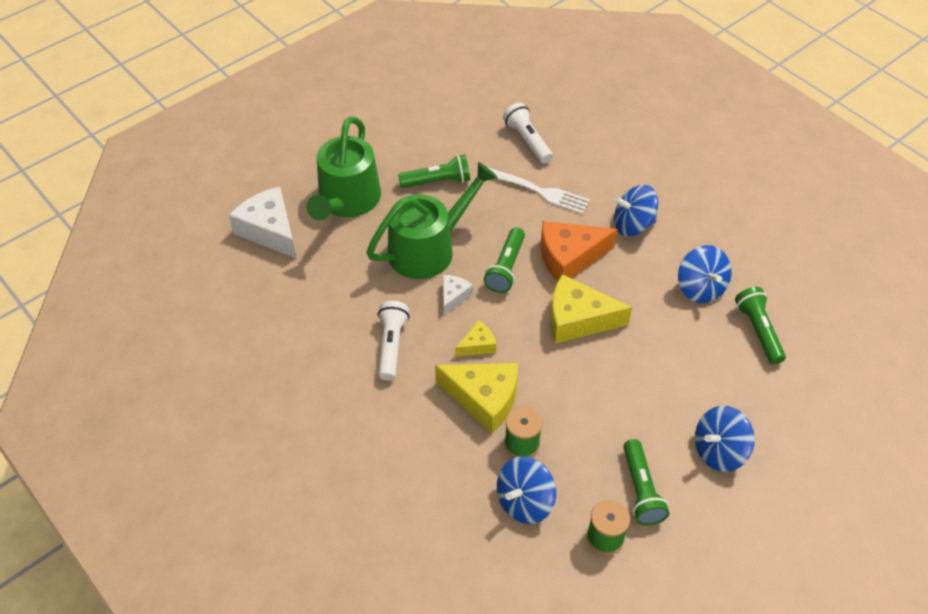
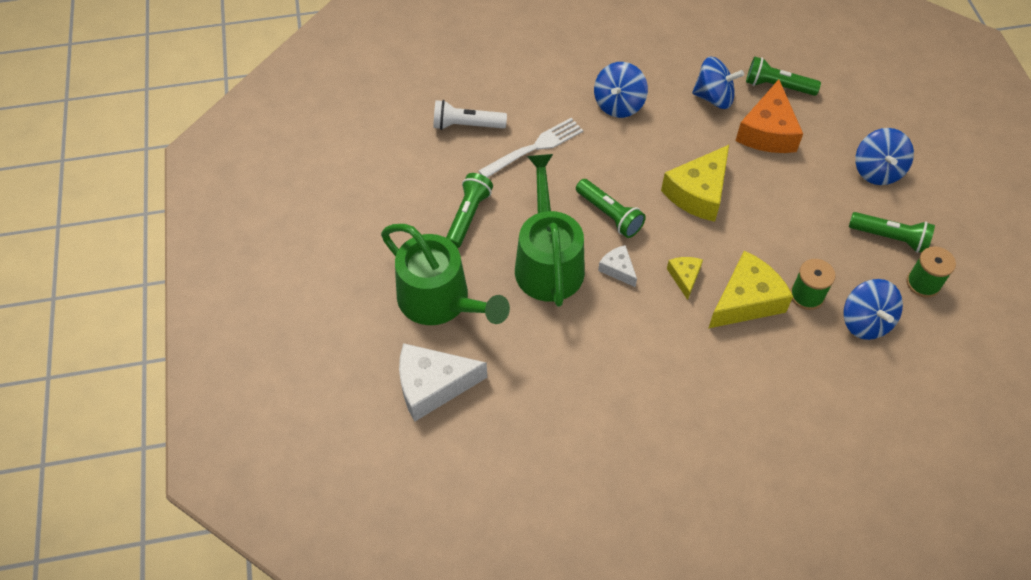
camera: 60 degrees left, 5 degrees up
(391, 345) = (647, 344): white flashlight -> none
(569, 257) = (626, 165): orange cheese -> orange cheese (768, 131)

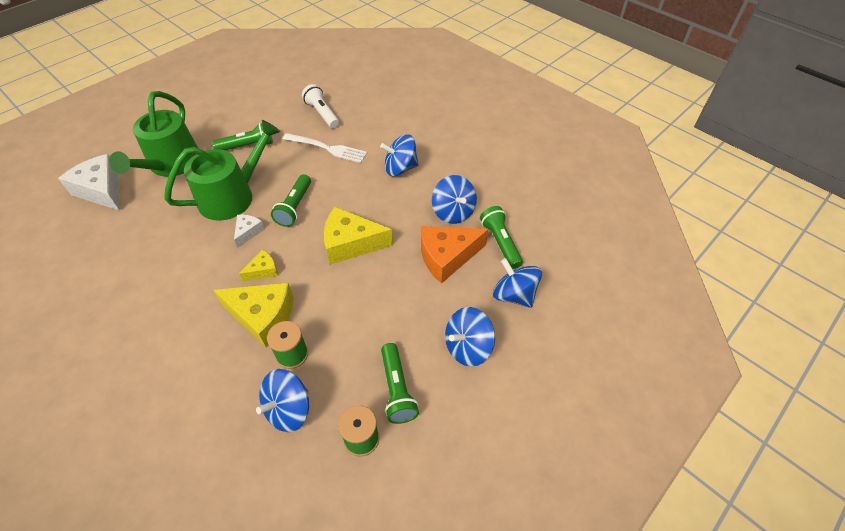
camera: 55 degrees right, 5 degrees down
(843, 111) = (514, 295): none -> blue spinning top

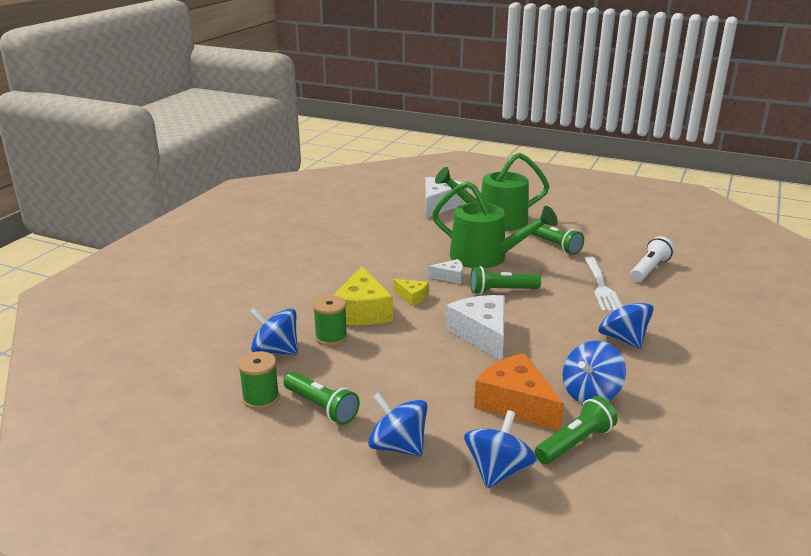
camera: 70 degrees right, 25 degrees down
(351, 243) = (482, 334): yellow cheese -> white cheese
(397, 389) = (321, 407): green flashlight -> green flashlight turned 105 degrees counterclockwise

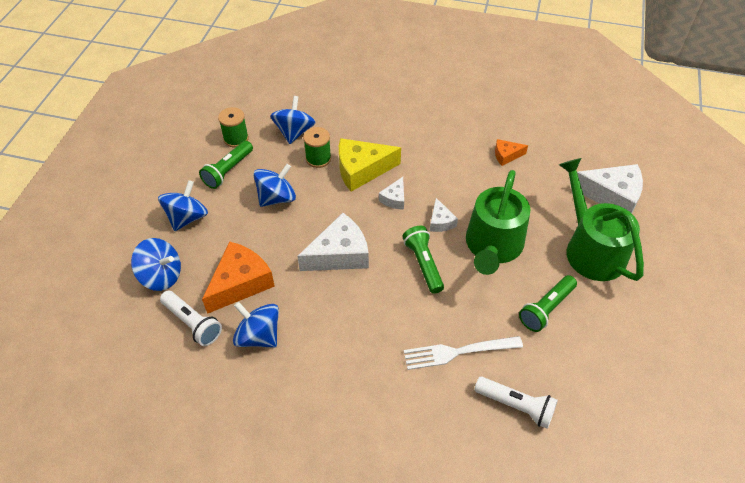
camera: 80 degrees right, 25 degrees up
(375, 237) = (506, 155): none -> orange cheese
(412, 297) = (394, 199): yellow cheese -> white cheese
(575, 443) = (192, 323): green flashlight -> white flashlight
(622, 339) = (352, 366): blue spinning top -> blue spinning top (276, 198)

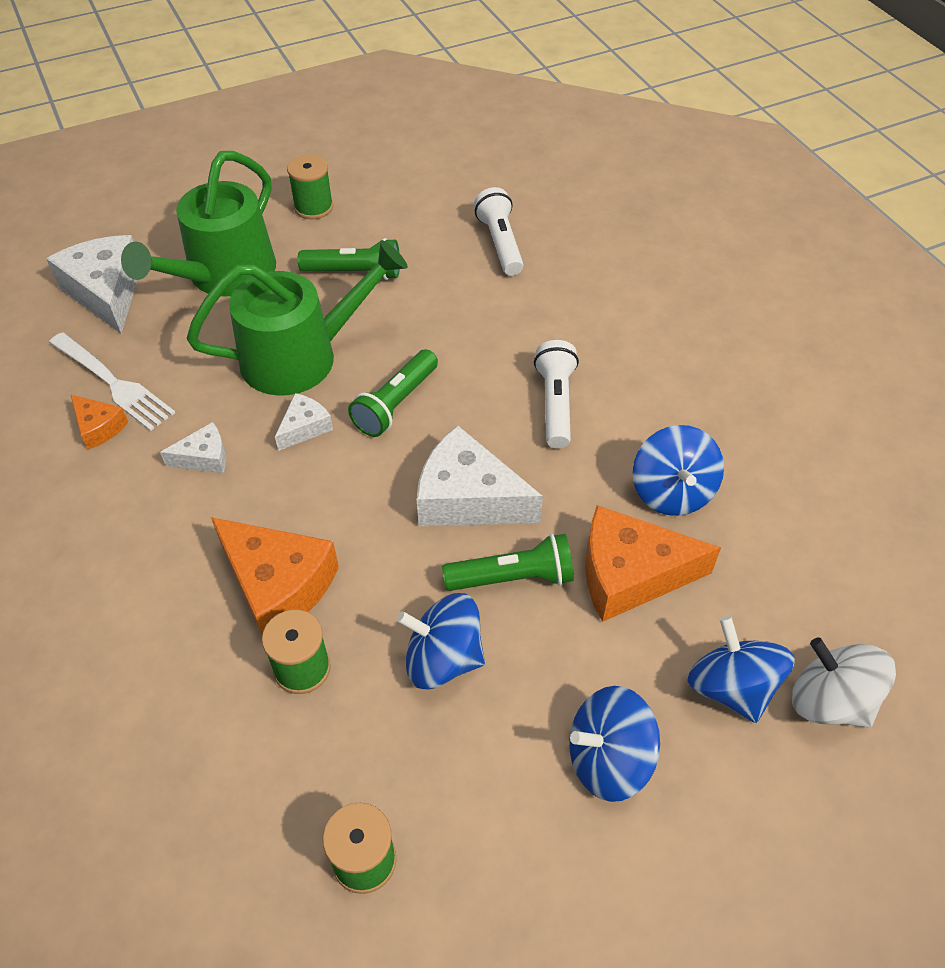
camera: 130 degrees left, 0 degrees up
(117, 303) = (830, 701): none -> white spinning top
(192, 323) = (741, 577): white flashlight -> white flashlight (555, 403)
(228, 171) = (455, 793): green flashlight -> green flashlight (513, 578)
(294, 132) = (264, 764): blue spinning top -> none
(362, 170) = (278, 585): yellow cheese -> orange cheese
(394, 199) = (306, 503): white cheese -> white cheese (204, 457)
(458, 352) = (487, 310): white fork -> white fork (113, 383)
(633, 326) = (313, 207): none -> green spool

